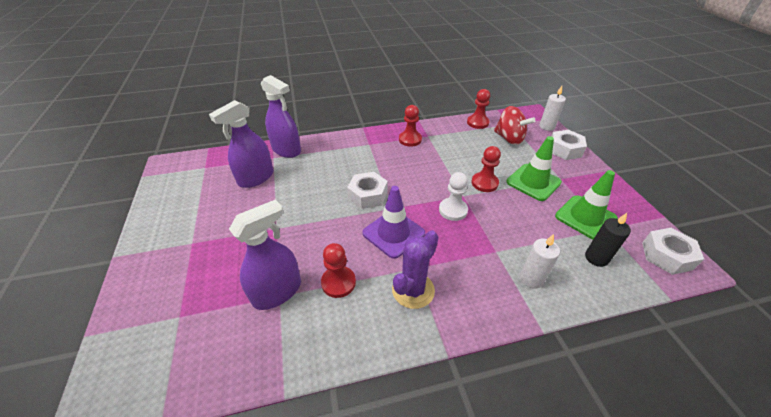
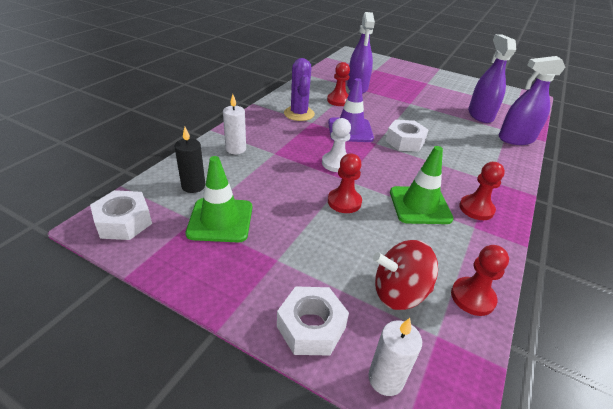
camera: 130 degrees right, 5 degrees down
(533, 182) = (302, 233): green traffic cone -> green traffic cone (420, 205)

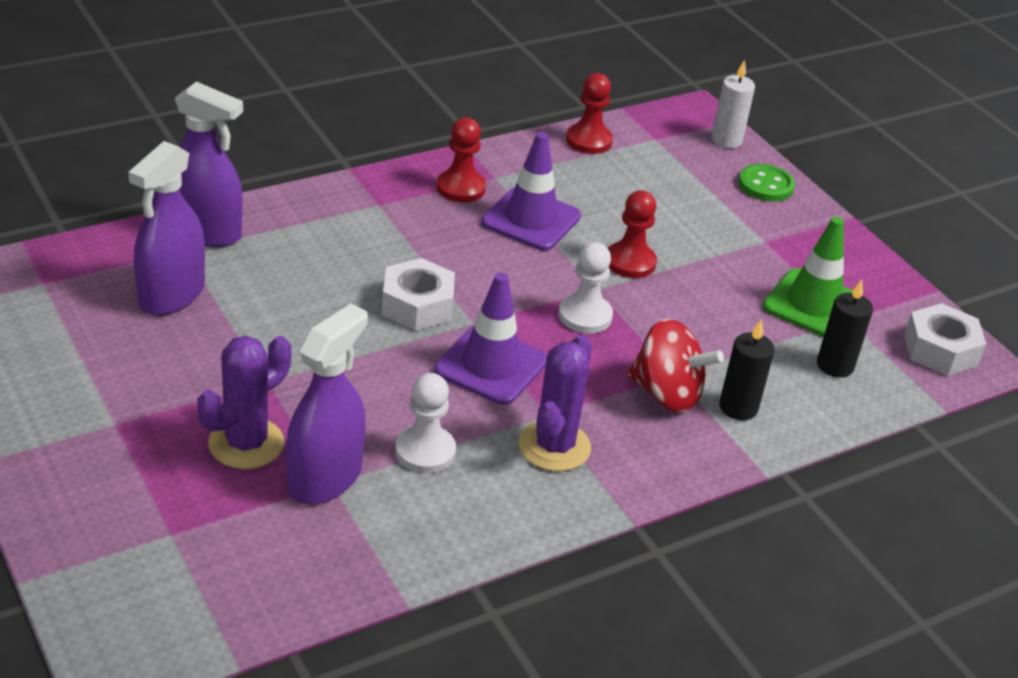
camera: 150 degrees left, 0 degrees up
(236, 149) = (738, 407): white candle -> black candle
(311, 327) = (765, 185): white nut -> green button
(338, 100) = (425, 451): red pawn -> white pawn
(389, 88) = (246, 443): none -> purple cactus
(399, 293) = (658, 170): red spinning top -> red spinning top (666, 394)
(420, 205) = (531, 219): green traffic cone -> purple traffic cone

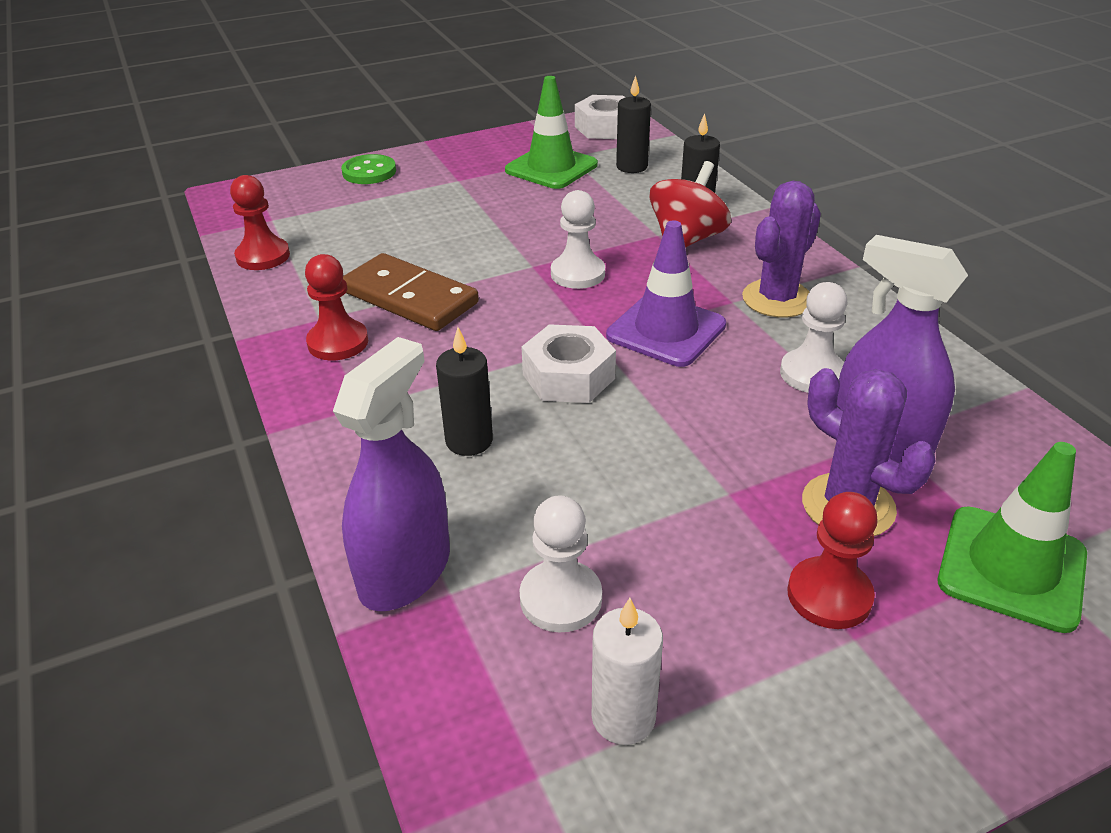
camera: 80 degrees left, 0 degrees up
(167, 522) = (1011, 568): none -> green traffic cone
(172, 294) = (561, 598): purple spray bottle -> white pawn
(335, 255) = (469, 441): none -> black candle
(531, 219) = (409, 298): purple traffic cone -> brown domino
(554, 446) = (777, 299): purple cactus -> purple cactus turned 75 degrees counterclockwise
(630, 262) = (489, 245): red pawn -> red pawn (829, 595)
(726, 140) = (286, 184): white candle -> white candle (623, 717)

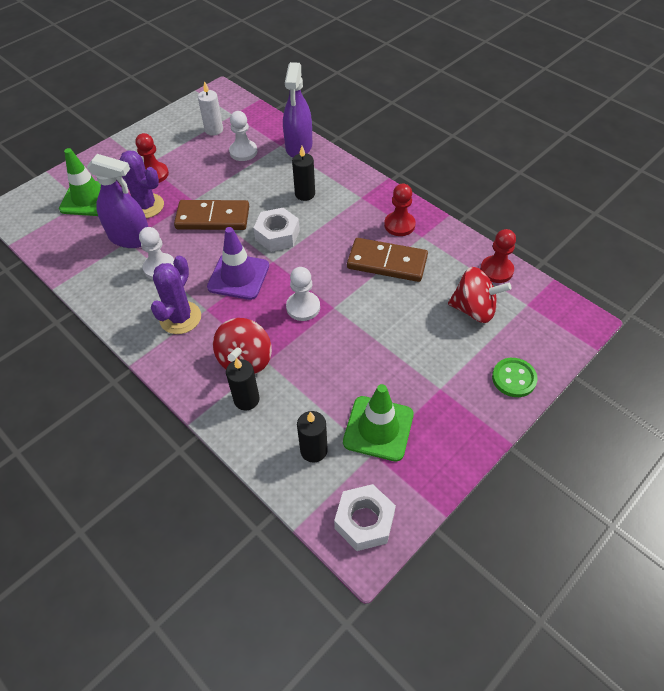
camera: 160 degrees right, 15 degrees up
(344, 227) = (474, 309): none -> red spinning top
(689, 440) = (213, 218): none -> brown domino

